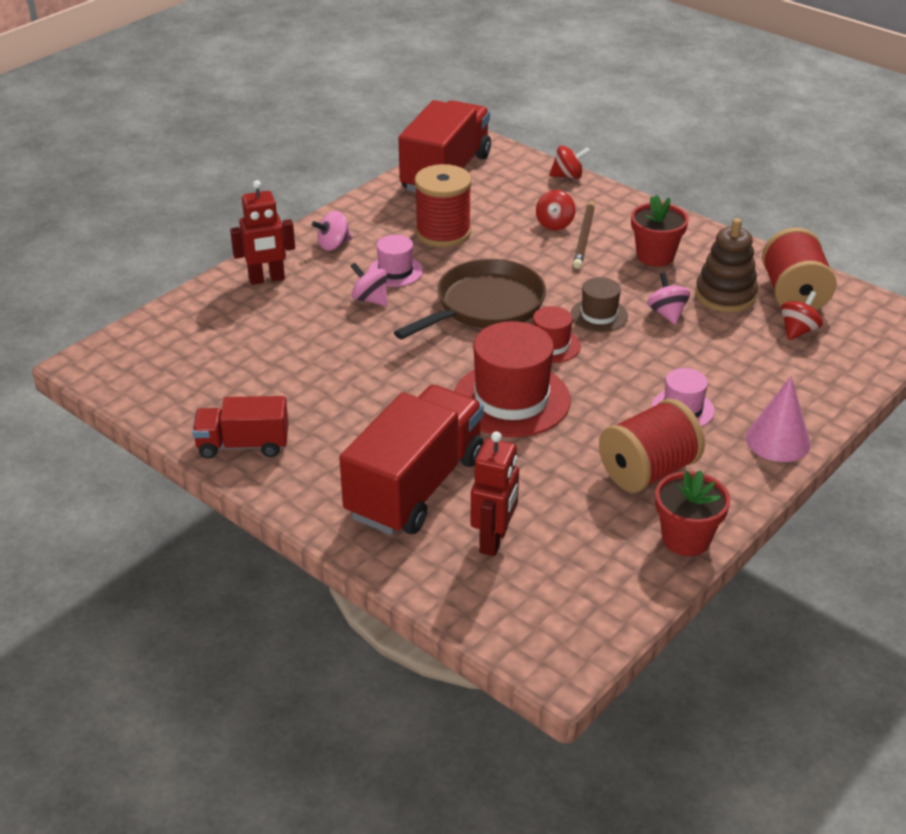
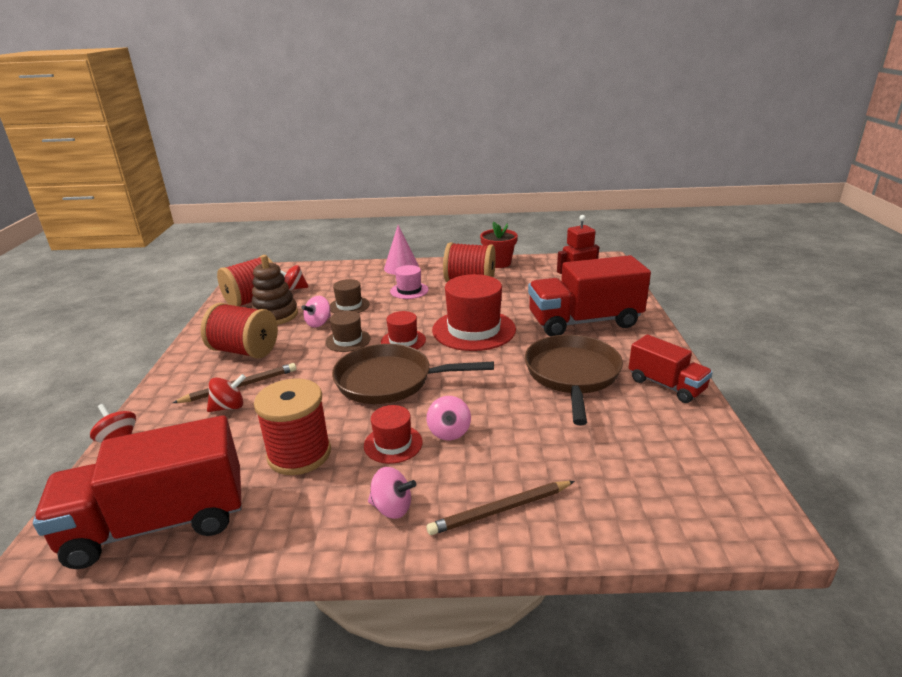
camera: 130 degrees left, 10 degrees down
(267, 279) = (501, 510): red robot -> brown pencil
(341, 404) = (572, 375): none -> brown pan
(395, 271) = (393, 444): pink hat -> red hat
(655, 256) = (245, 351): red flower pot -> red spool
(691, 349) = (349, 306): none -> brown hat

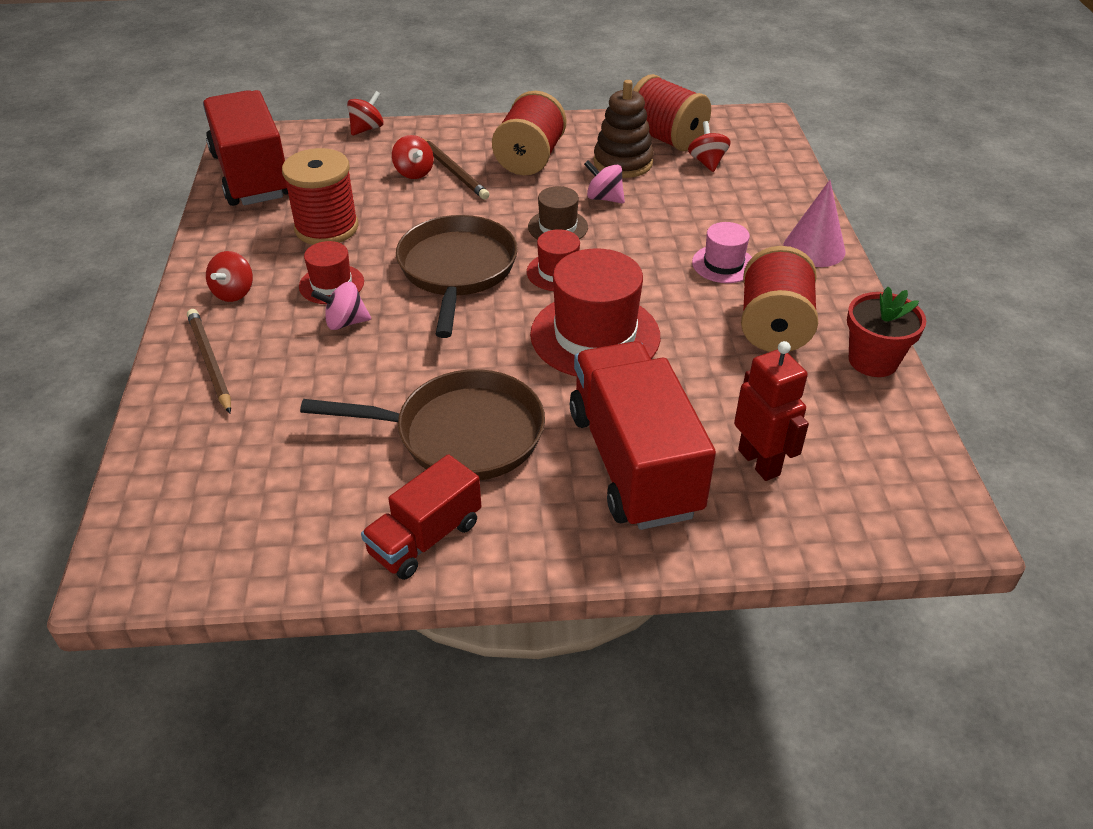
camera: 85 degrees right, 15 degrees up
(349, 306) = (660, 215): brown hat -> none
(392, 508) = (234, 293): pink spinning top -> red spinning top

